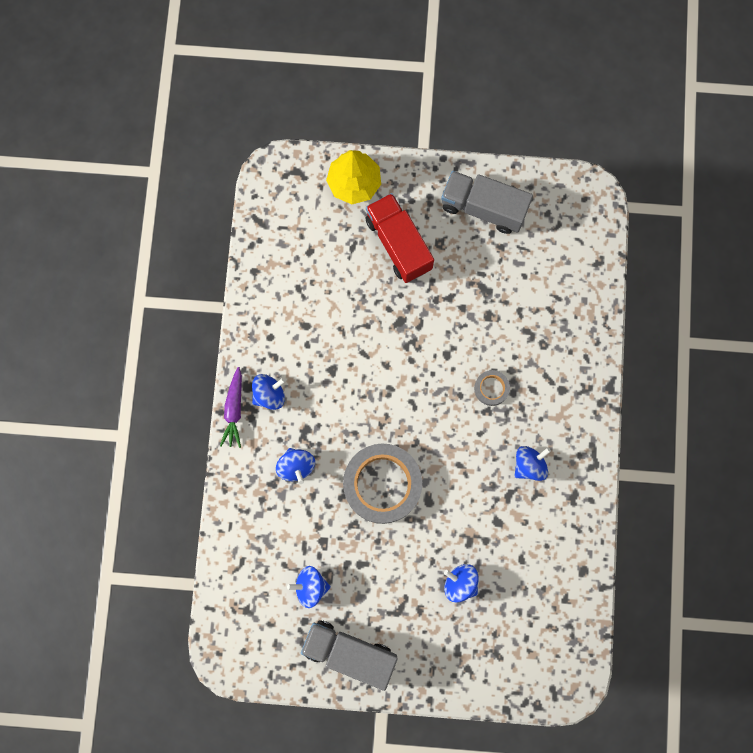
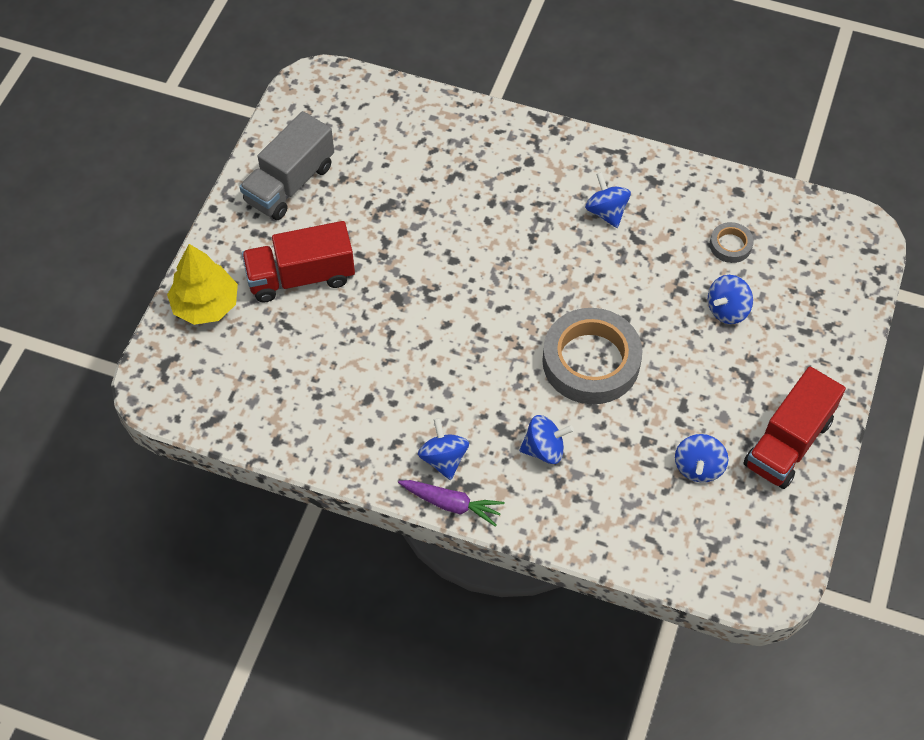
camera: 75 degrees left, 20 degrees down
(349, 652) = (788, 443): grey truck -> red truck
(491, 388) = (507, 226): grey tape -> grey tape (730, 245)

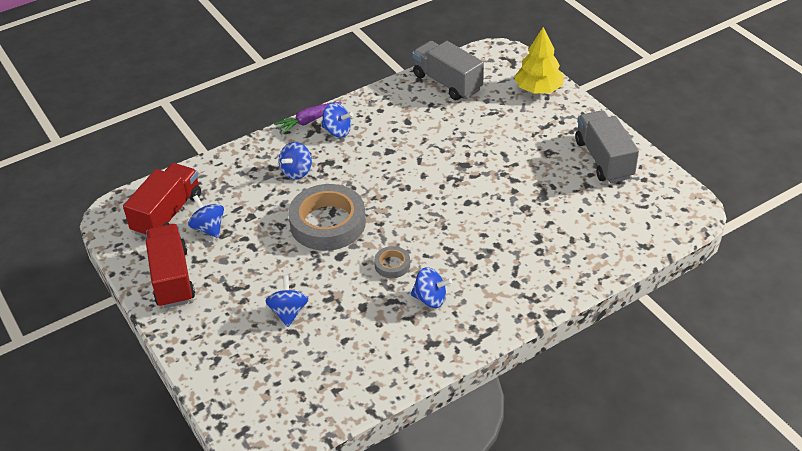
camera: 130 degrees right, 15 degrees down
(261, 405) = (447, 83): none -> grey truck
(301, 277) = (521, 133): red truck -> red truck (167, 214)
(730, 245) = (333, 349): grey tape -> grey tape (392, 265)

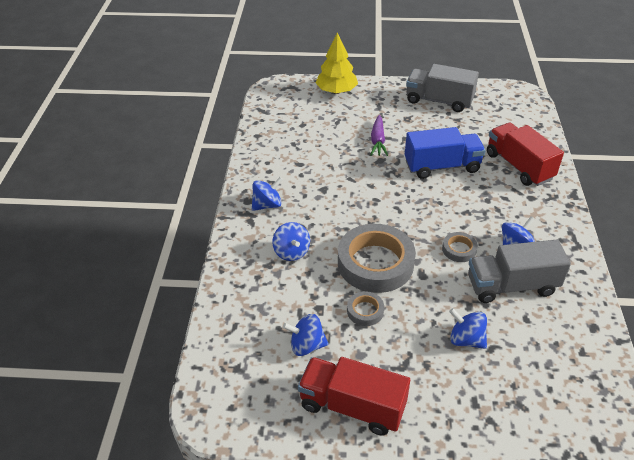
camera: 55 degrees left, 0 degrees up
(167, 214) = (256, 368): red truck -> red truck (519, 166)
(269, 242) = (365, 311): none -> grey tape
(308, 121) = (235, 215): purple carrot -> purple carrot (378, 141)
(447, 83) = (278, 125): grey truck -> grey truck (511, 286)
(498, 206) = (442, 166): none -> blue truck

